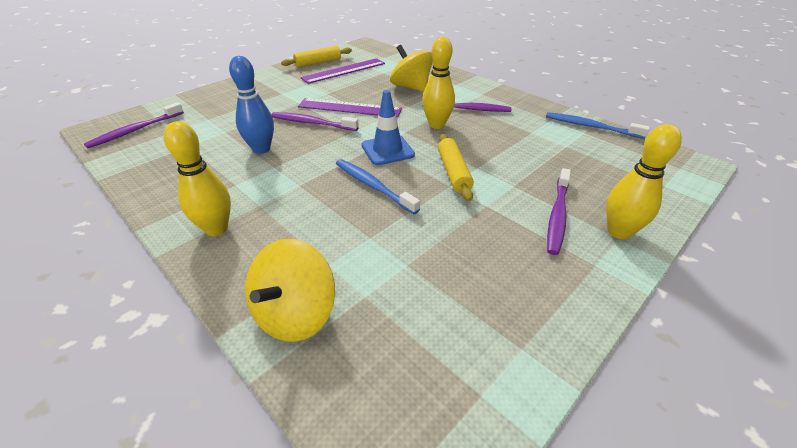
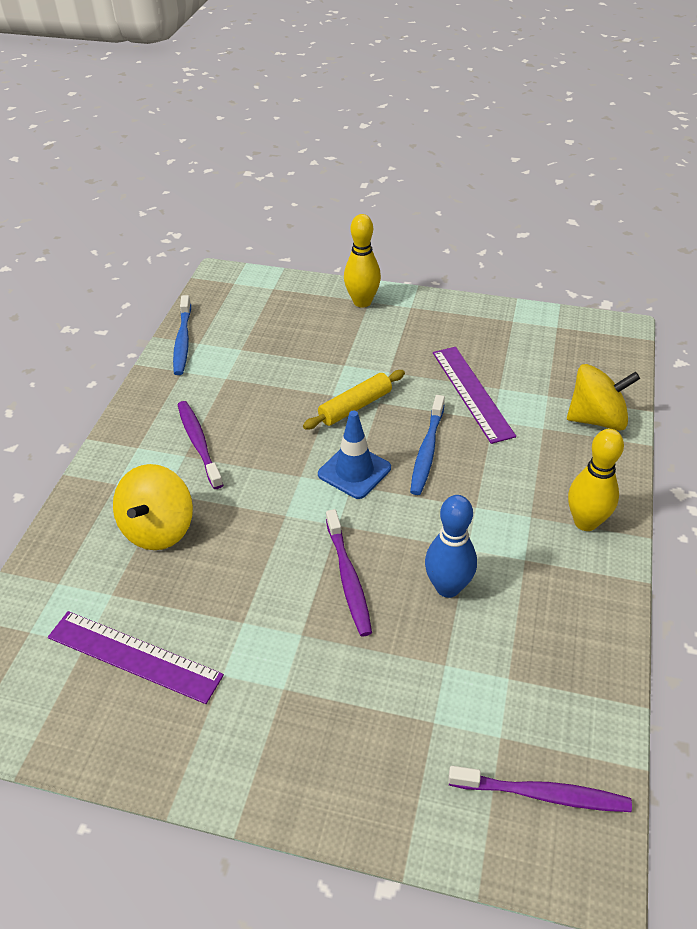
camera: 120 degrees left, 5 degrees up
(318, 63) = (112, 727): yellow rolling pin -> none
(349, 108) = (275, 563): purple ruler -> purple ruler (472, 393)
(436, 125) = (263, 455): yellow bowling pin -> none
(557, 215) = (368, 332): purple toothbrush -> none

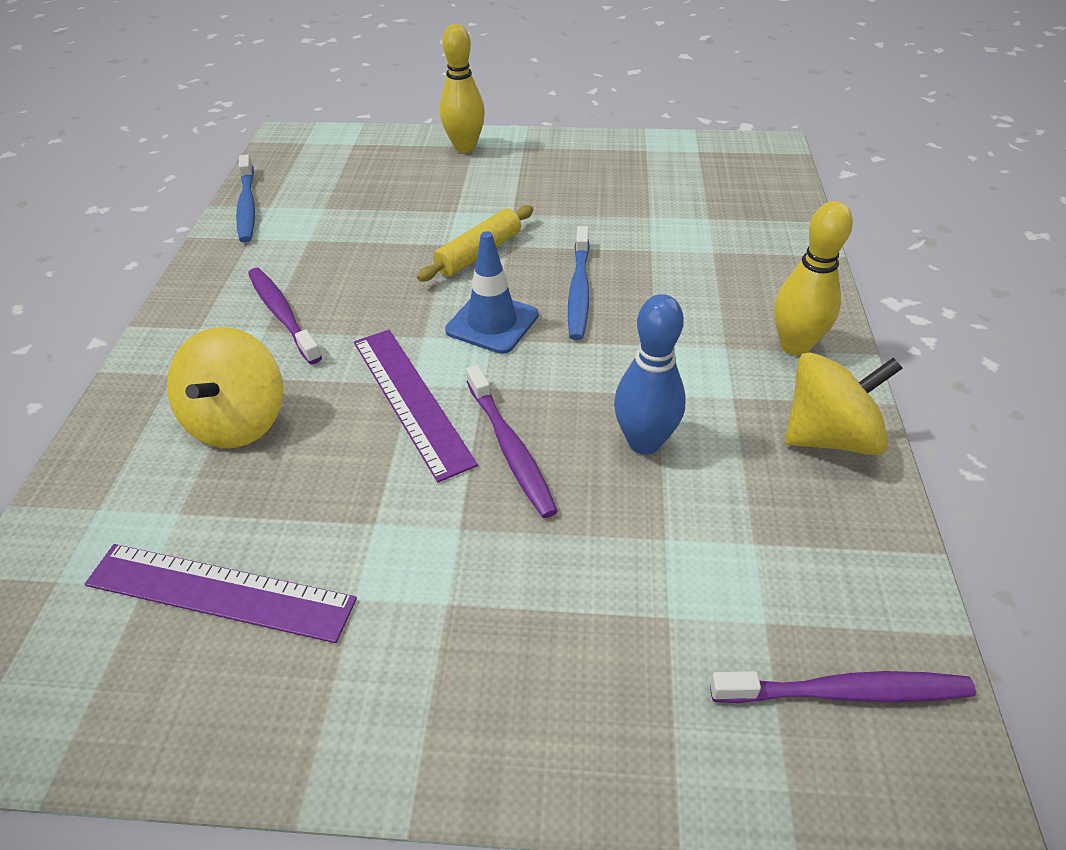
camera: 10 degrees left, 0 degrees up
(472, 393) = (618, 225): purple ruler -> purple ruler (411, 400)
(596, 419) = (772, 236): yellow spinning top -> yellow spinning top (828, 436)

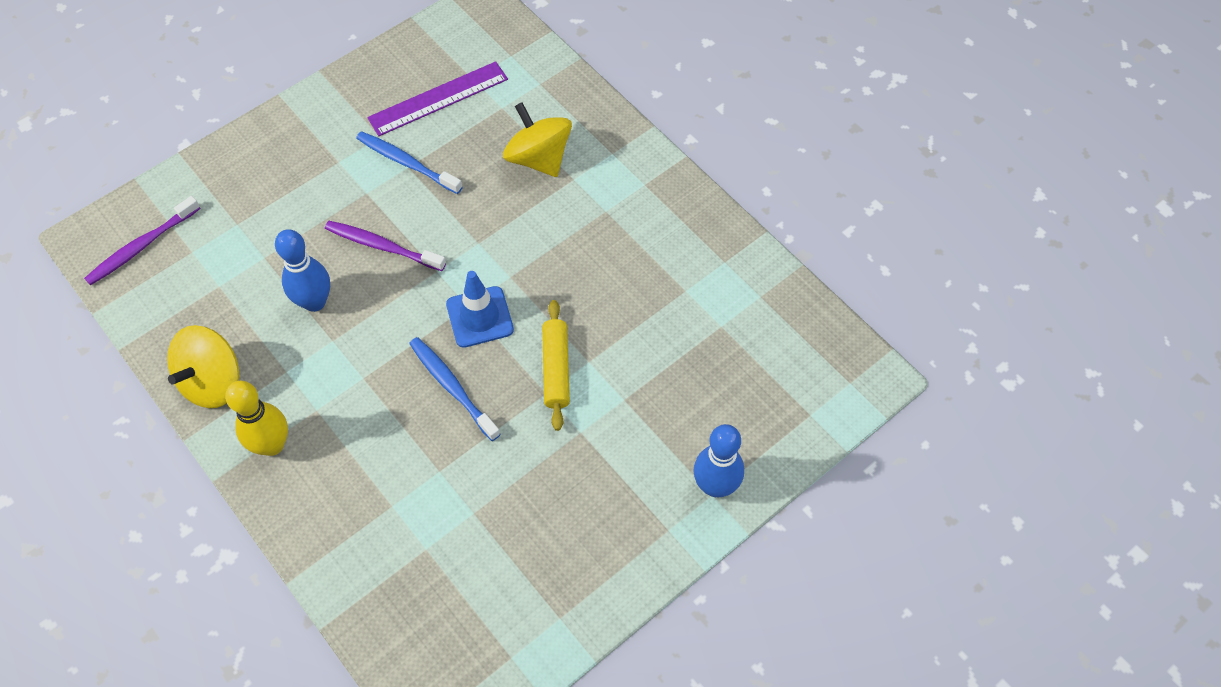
camera: 135 degrees right, 15 degrees up
(247, 206) = (774, 284): blue toothbrush -> blue toothbrush (407, 163)
(282, 315) = (611, 227): purple toothbrush -> none
(411, 400) = (466, 233): purple ruler -> none
(465, 147) = (715, 486): yellow bowling pin -> blue bowling pin

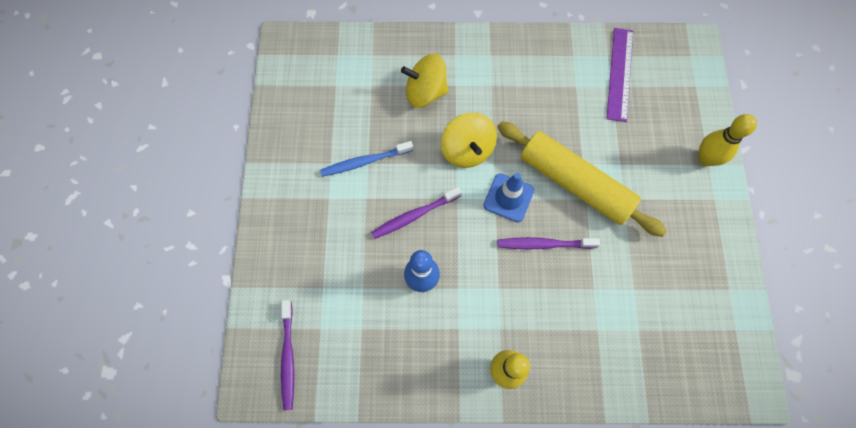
camera: 50 degrees left, 10 degrees up
(213, 382) = (431, 377): yellow spinning top -> yellow spinning top (467, 150)
(438, 99) = (333, 113): purple ruler -> purple ruler (620, 74)
(452, 387) = (544, 244): blue toothbrush -> purple toothbrush
(556, 369) = (575, 183): yellow rolling pin -> yellow rolling pin, size x1.91
(715, 486) = (705, 159): blue bowling pin -> yellow bowling pin

